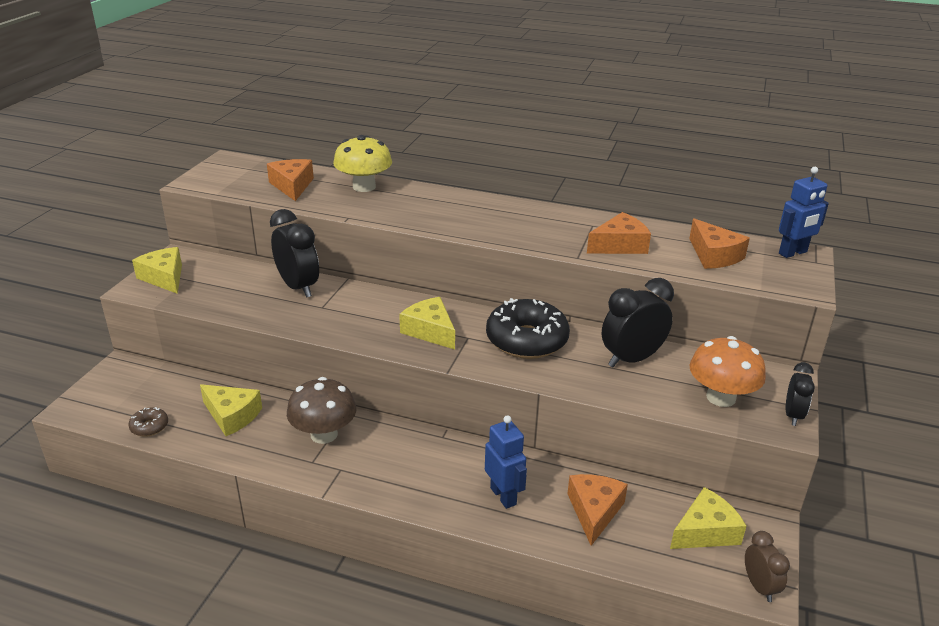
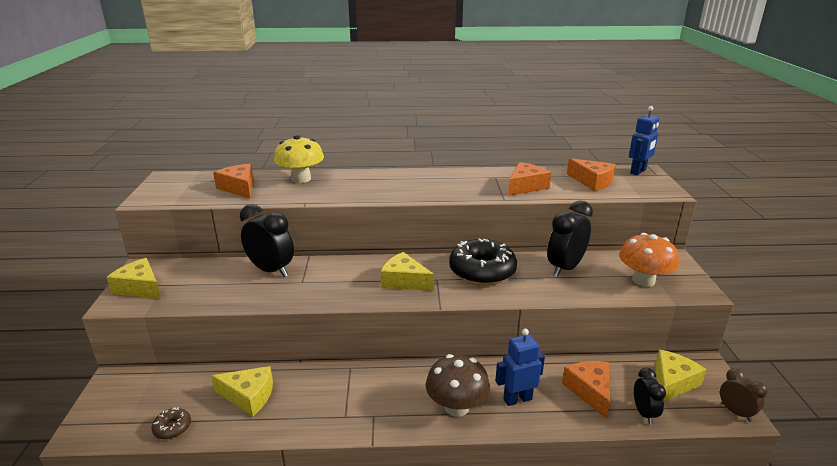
camera: 20 degrees left, 5 degrees down
(324, 434) = (341, 390): brown mushroom -> brown mushroom (456, 407)
(503, 496) = (517, 399): blue robot -> blue robot turned 60 degrees counterclockwise
(793, 415) = (696, 281): black clock -> black clock (644, 413)

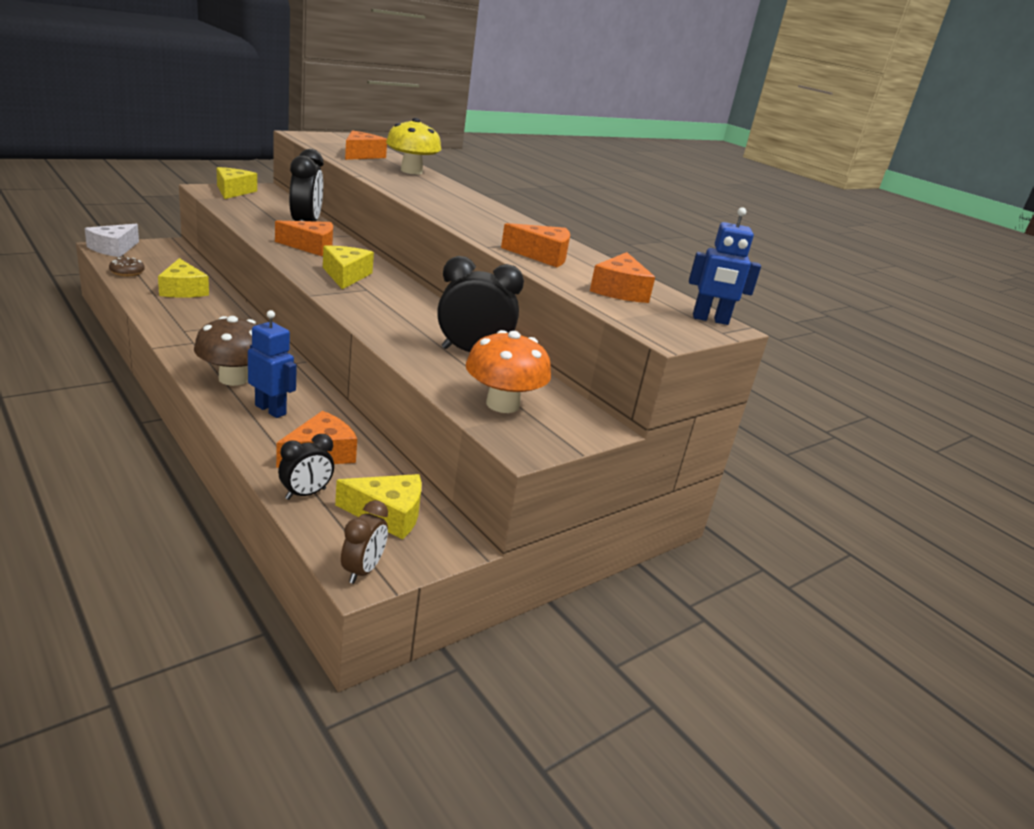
camera: 50 degrees right, 0 degrees up
(92, 426) = (114, 248): none -> white cheese
(329, 281) = (311, 247): none -> orange cheese
(482, 271) = (408, 309): black donut -> none

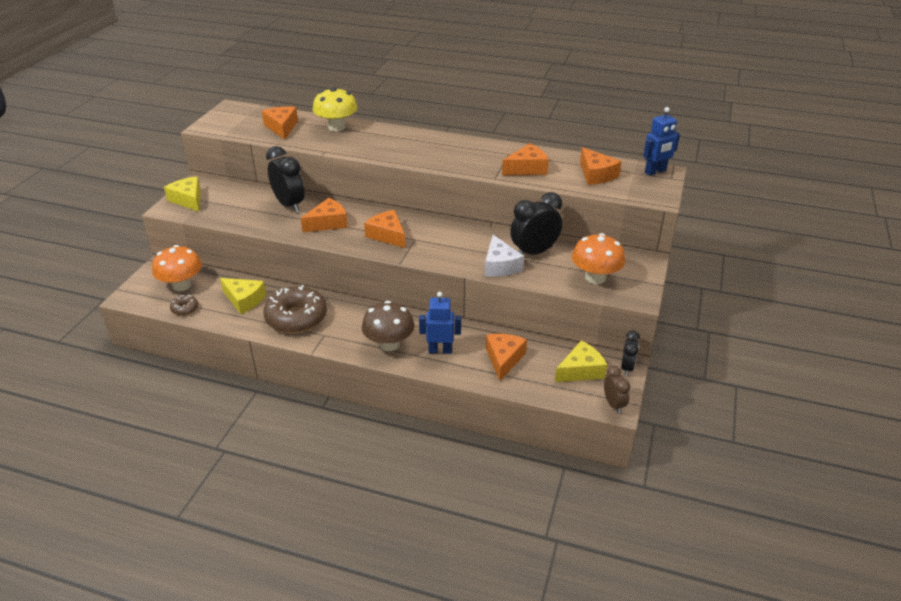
camera: 30 degrees left, 10 degrees up
(114, 248) = (135, 295): white cheese -> white cheese (500, 265)
(159, 260) = (181, 285): none -> orange mushroom
(196, 320) = (296, 318): none -> brown donut
(306, 494) = (534, 385): black clock -> black clock (627, 368)
(346, 275) = (387, 235): yellow cheese -> orange cheese

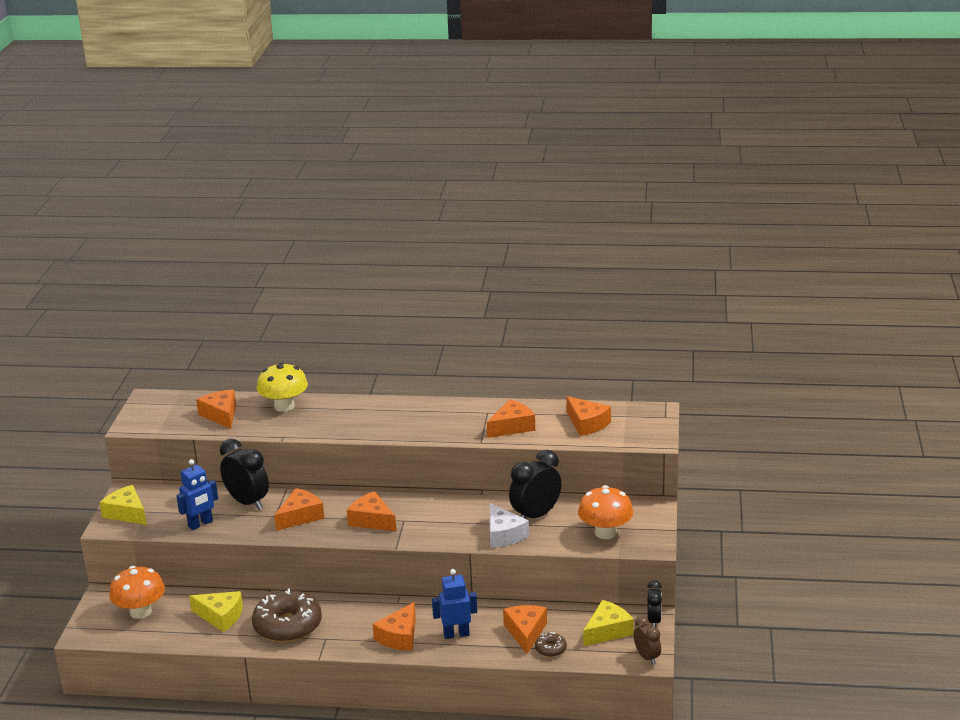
camera: 10 degrees left, 10 degrees down
(185, 309) = (157, 636): brown donut -> brown donut (550, 649)
(389, 344) = (399, 636): brown mushroom -> orange cheese
(655, 172) = (648, 412): blue robot -> blue robot (200, 524)

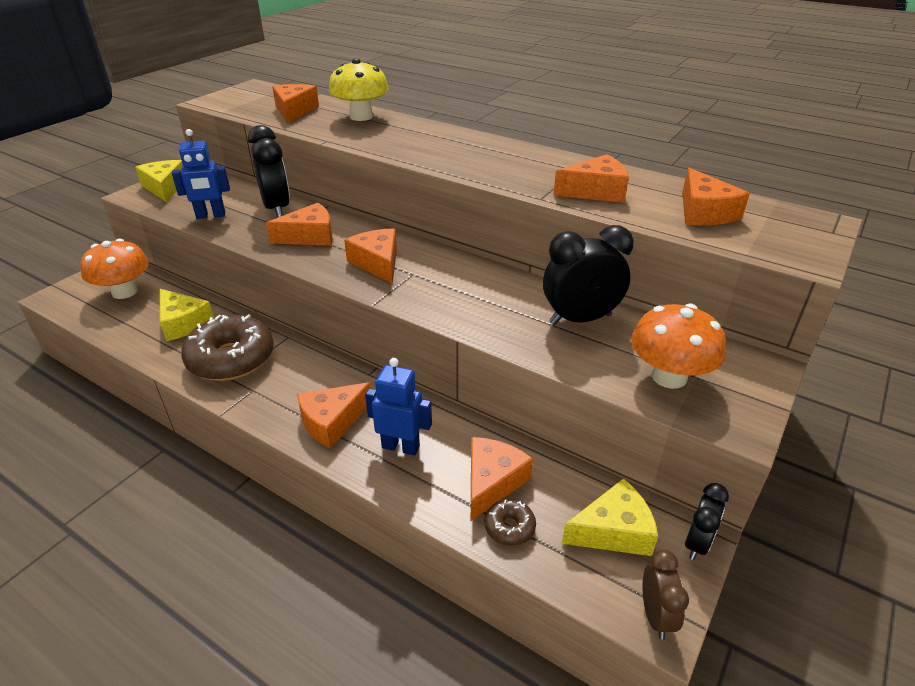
camera: 25 degrees right, 10 degrees up
(504, 535) = (519, 331): white cheese -> none

